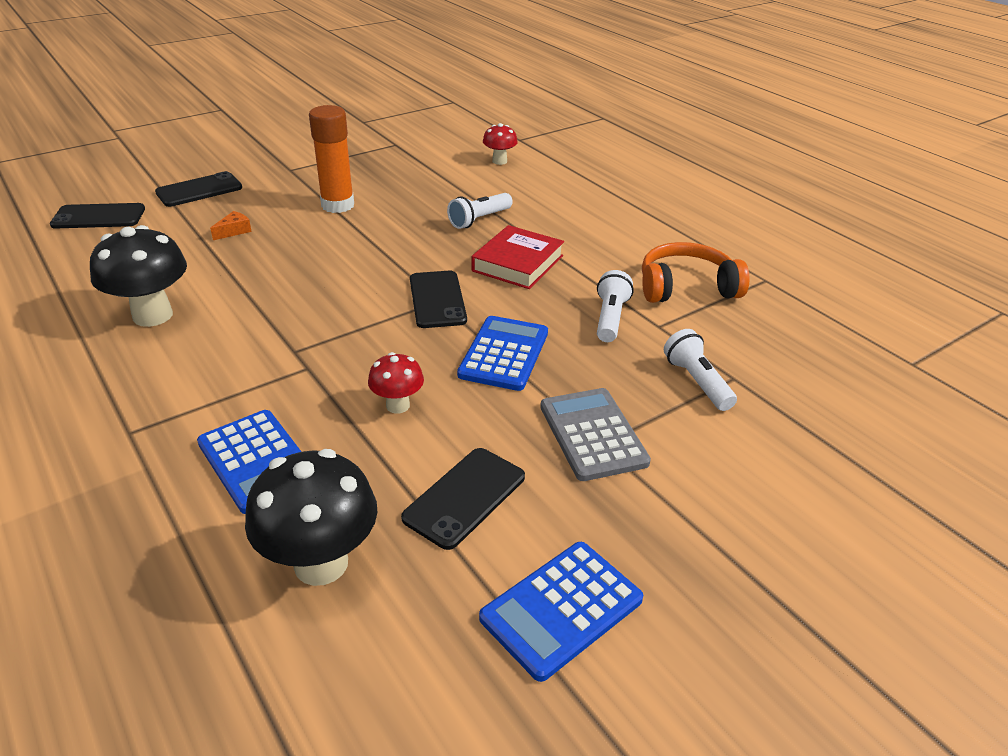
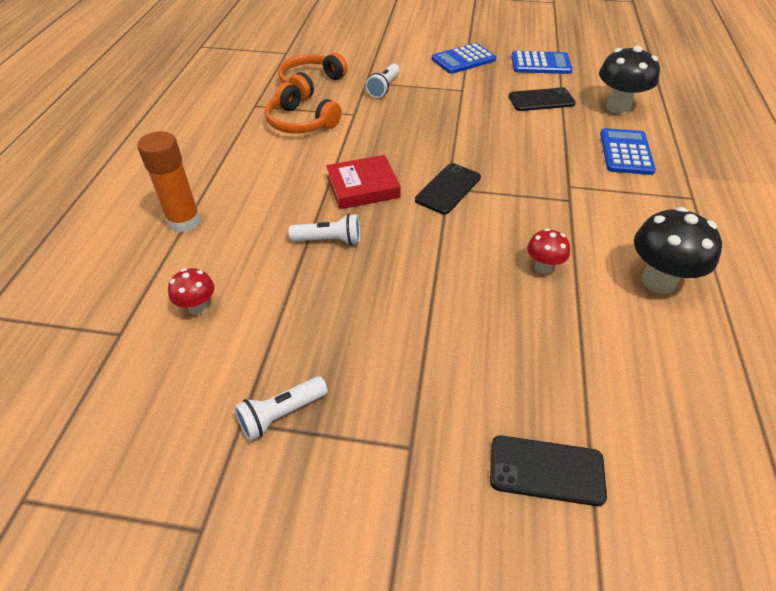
camera: 135 degrees left, 10 degrees up
(98, 217) = (691, 484): black phone -> none
(234, 231) = (545, 354): orange cheese -> none
(337, 205) = (419, 334): orange glue stick -> orange glue stick (184, 222)
(398, 405) = (535, 143): red mushroom -> red mushroom (543, 267)
(504, 354) = (452, 140): blue calculator -> blue calculator (463, 59)
(593, 434) = (460, 93): grey calculator -> none
(610, 318) = (370, 129): white flashlight -> white flashlight (281, 414)
(779, 336) = (310, 84): none -> orange headphones

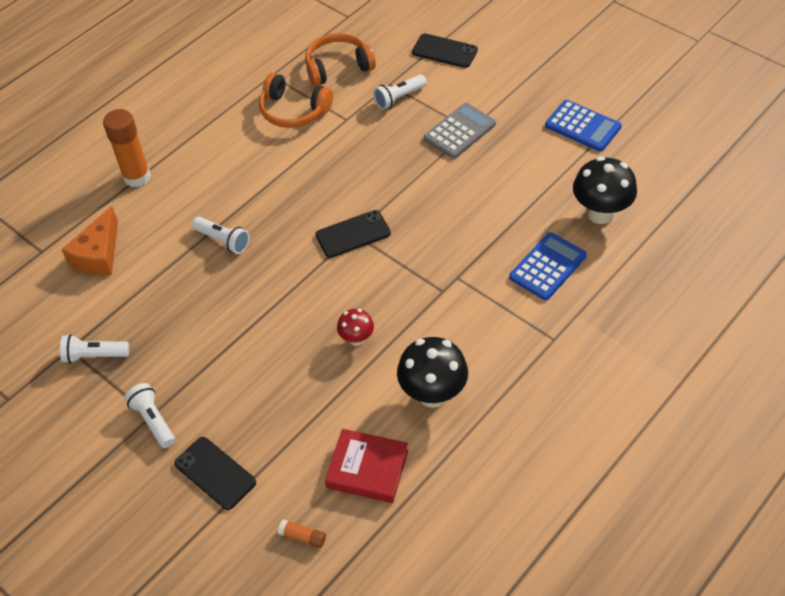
camera: 35 degrees right, 5 degrees up
(198, 307) = (98, 254): red mushroom -> orange cheese
(300, 122) = (293, 111): orange headphones -> orange headphones turned 45 degrees counterclockwise
(363, 187) = (288, 202): red book -> red book (367, 469)
(419, 450) = (153, 420): none -> white flashlight
(456, 93) = (460, 131): none -> grey calculator
(463, 59) = (509, 90): blue calculator -> none
(541, 100) = (533, 173): black phone -> black phone (444, 51)
(708, 485) = (303, 537): none -> orange glue stick

